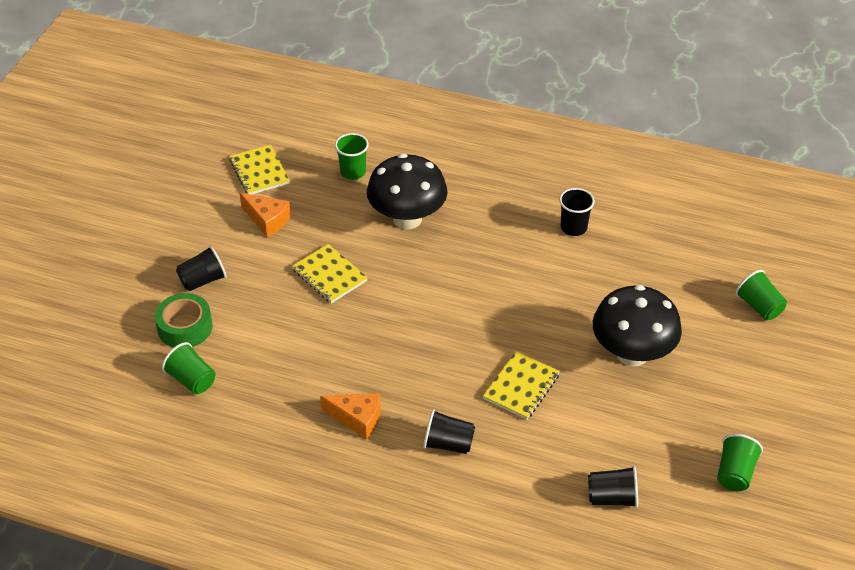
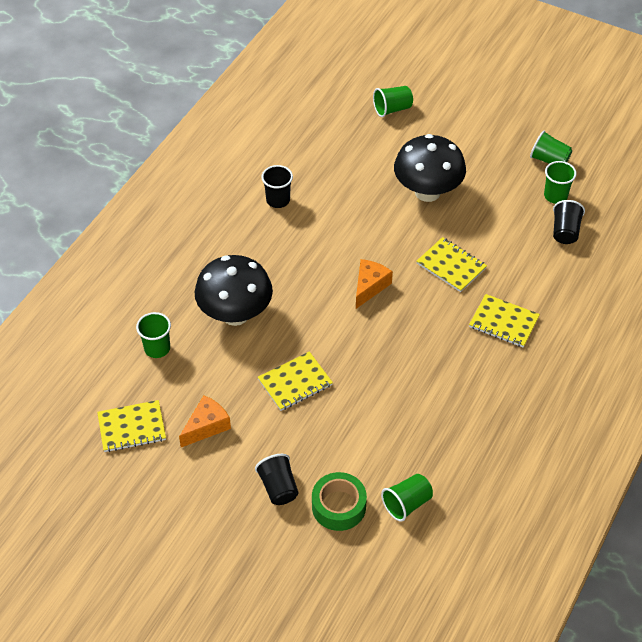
camera: 80 degrees left, 5 degrees up
(357, 419) = (470, 380): orange cheese -> orange cheese (369, 286)
(448, 444) = (504, 322): black cup -> yellow notebook
(671, 484) = (555, 196): none -> green cup

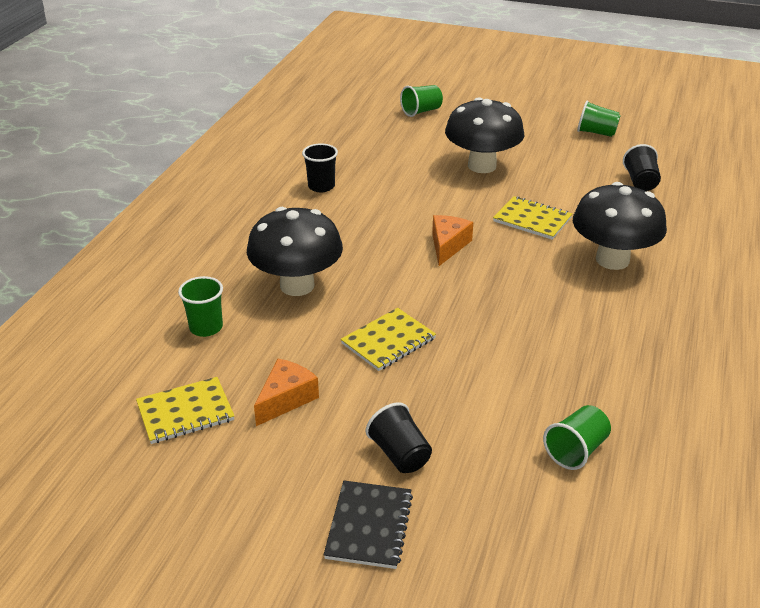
camera: 10 degrees left, 15 degrees down
(243, 542) = (369, 526): none -> black notebook
(338, 506) = (487, 465): green tape -> none
(504, 322) = (612, 260): yellow notebook -> black mushroom
(555, 196) = (616, 157): green cup -> none

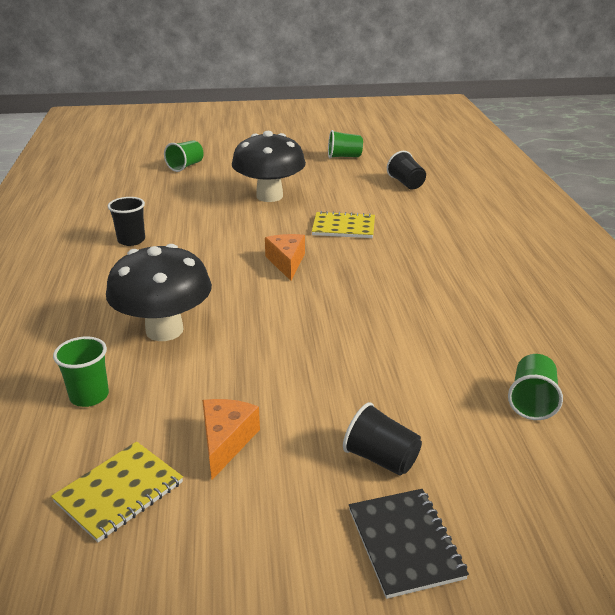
camera: 25 degrees left, 5 degrees down
(388, 341) = (292, 356): yellow notebook -> none
(612, 260) = (432, 242): black mushroom -> none

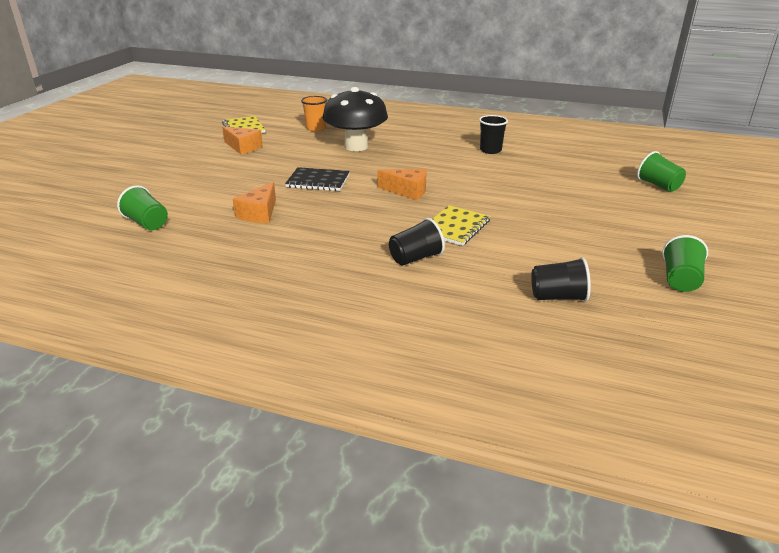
camera: 115 degrees right, 0 degrees up
(89, 396) = (316, 128): green cup -> orange cup
(269, 196) = (554, 209): black mushroom -> none
(381, 458) = (180, 173): black cup -> black cup (415, 258)
(405, 543) = (131, 166): black notebook -> black notebook (318, 181)
(422, 331) = (259, 213): none -> orange cheese

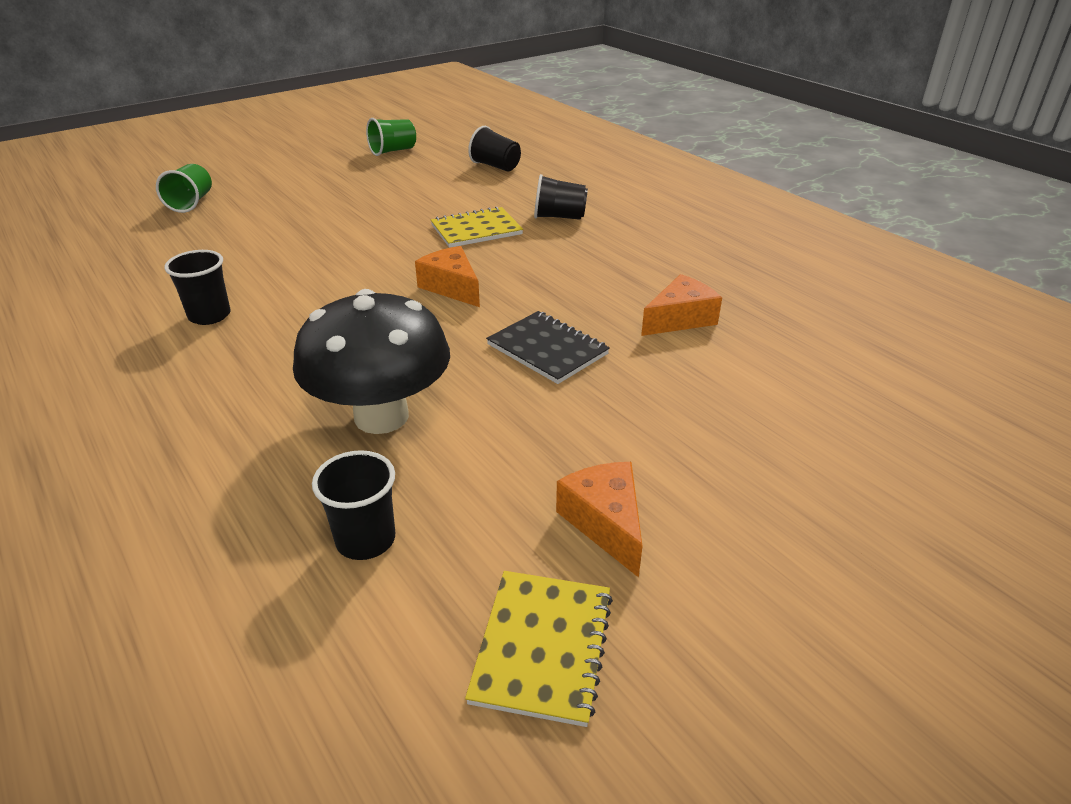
camera: 145 degrees left, 5 degrees up
(147, 223) = (852, 356): green cup -> none
(316, 128) = (366, 540): orange cup -> black cup

